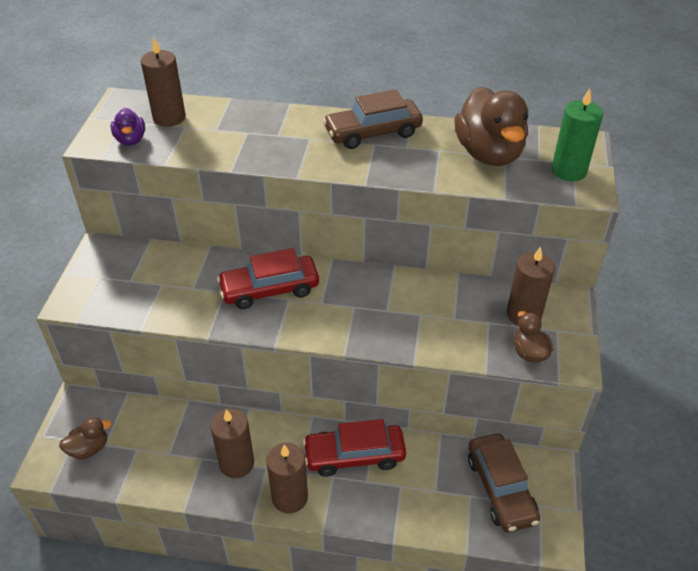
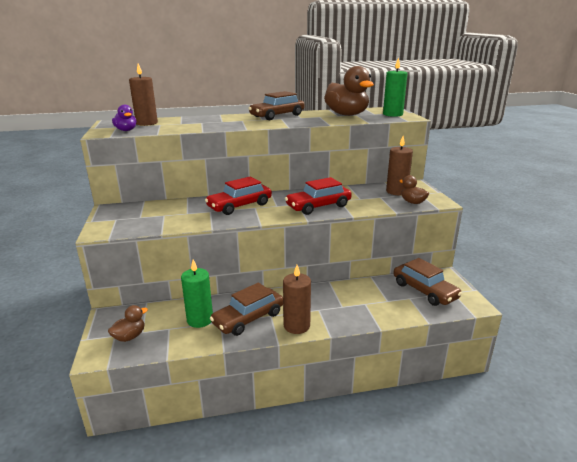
camera: 20 degrees left, 20 degrees down
(178, 446) = (200, 320): none -> green candle
(236, 463) = (248, 318): brown candle -> brown car
(354, 455) = (326, 297): red car -> red car (318, 206)

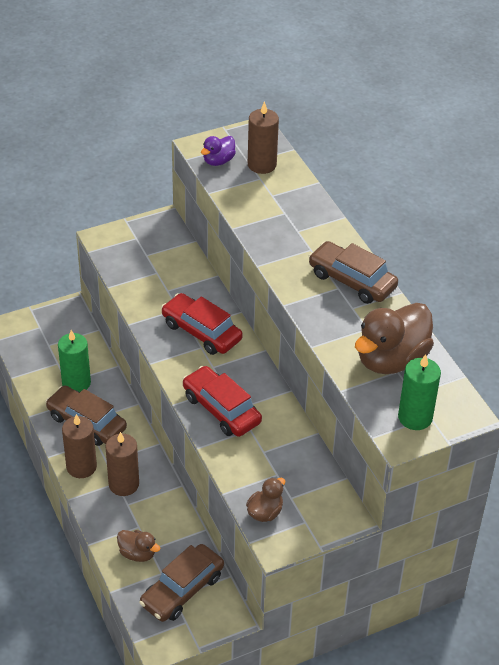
camera: 75 degrees right, 20 degrees up
(129, 336) = (39, 338): brown duck -> brown duck (137, 553)
(396, 191) = (304, 493): brown candle -> brown candle (124, 484)

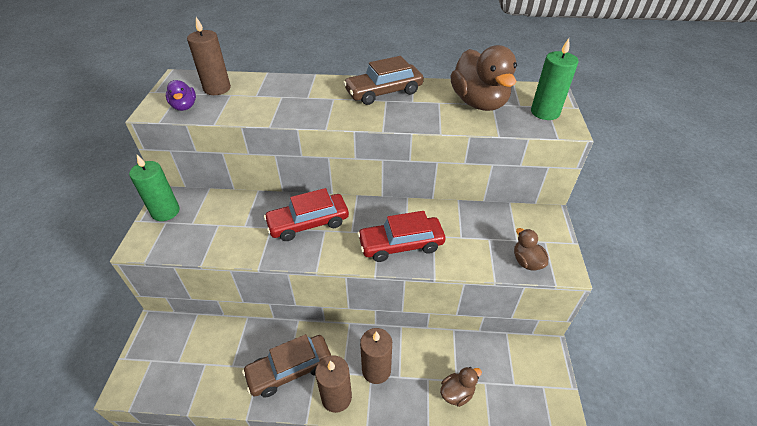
camera: 60 degrees left, 0 degrees up
(76, 383) = (240, 358): green candle -> green candle (165, 211)
(182, 590) = (509, 374): brown car -> none

